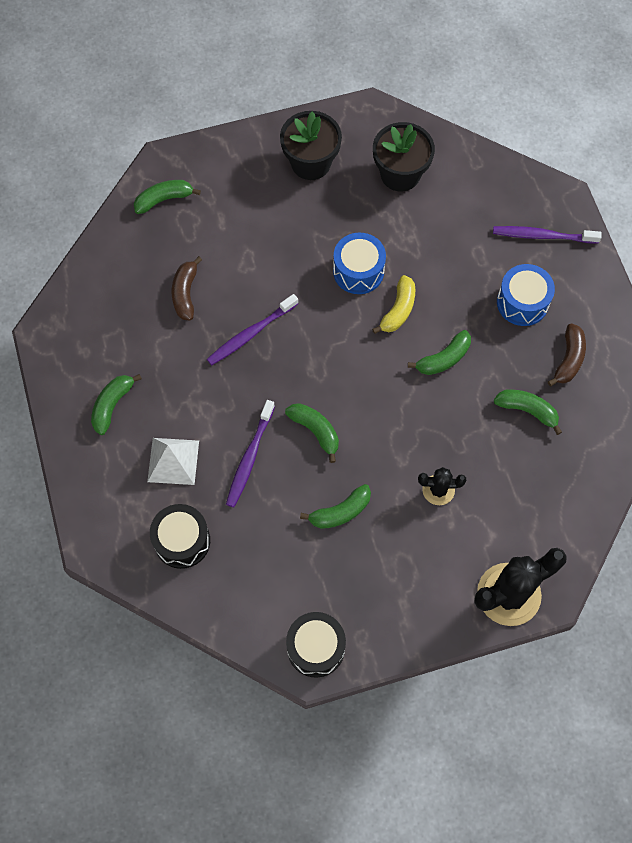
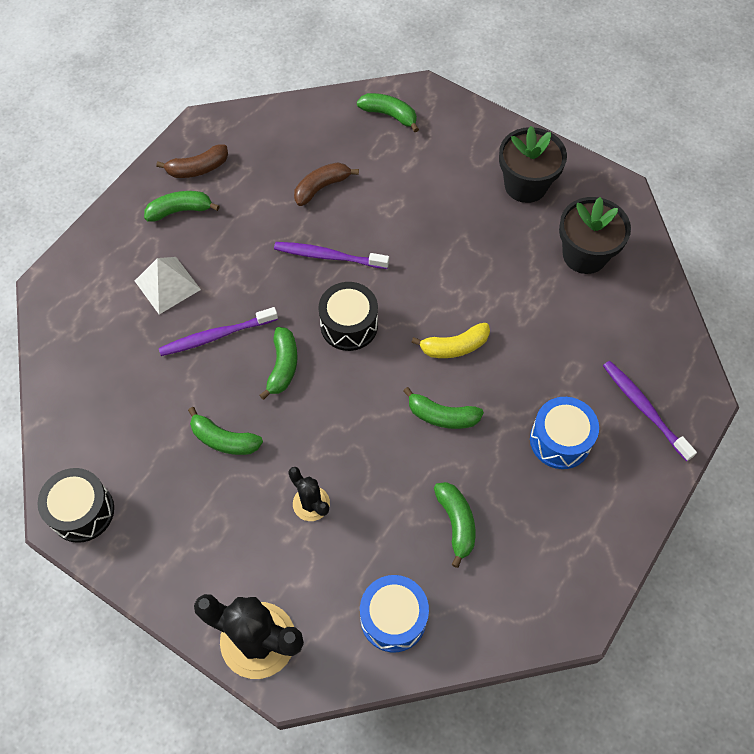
camera: 50 degrees right, 5 degrees down
(182, 541) = (102, 342): black drum -> black drum (349, 325)
(358, 271) = (461, 290): blue drum -> blue drum (393, 618)
(568, 359) = (542, 522): brown banana -> brown banana (198, 168)

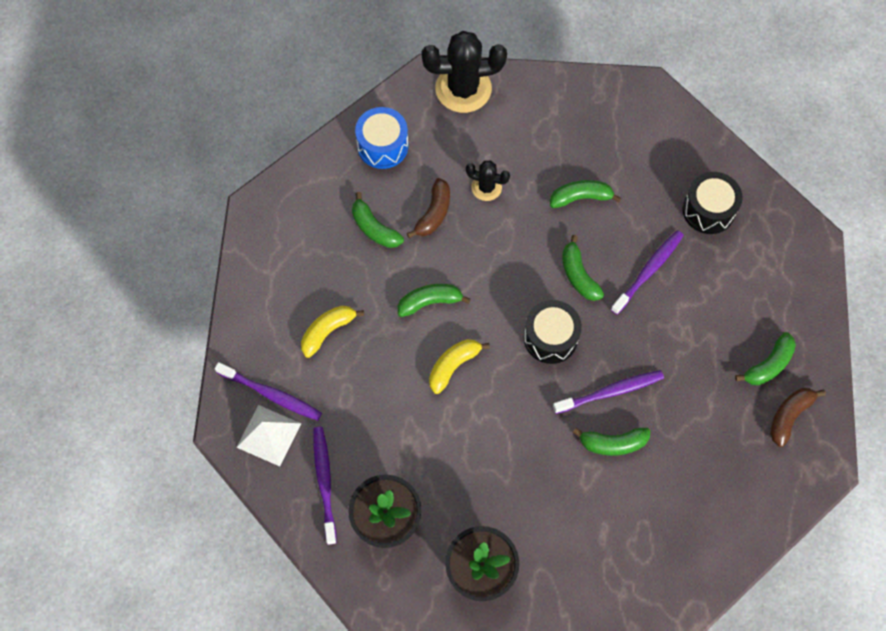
camera: 150 degrees right, 5 degrees up
(82, 511) = (639, 101): black drum -> black drum (708, 210)
(167, 285) = (721, 292): white pyramid -> white pyramid (269, 435)
(321, 187) = (665, 459): brown banana -> brown banana (434, 213)
(389, 115) = (660, 583): green banana -> green banana (613, 443)
(560, 440) = (327, 331): blue drum -> yellow banana
(626, 309) = (324, 482): none -> purple toothbrush

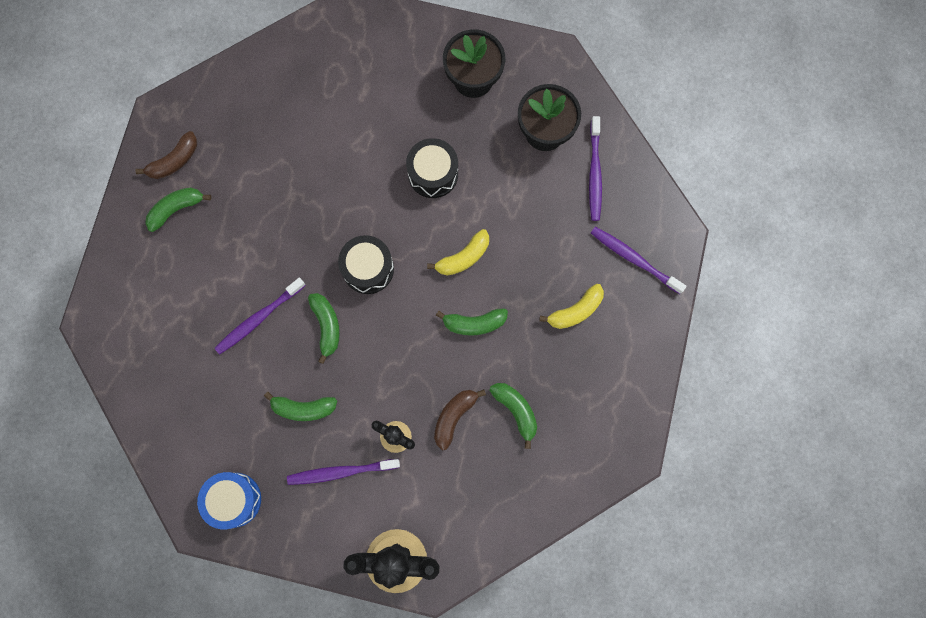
camera: 170 degrees left, 10 degrees up
(269, 435) = (640, 222): white pyramid -> none
(382, 146) = (493, 505): blue drum -> blue drum (234, 500)
(610, 392) = (326, 209): purple toothbrush -> purple toothbrush (341, 472)
(613, 443) = (336, 164): green banana -> none
(708, 210) = (181, 372): black drum -> black drum (433, 174)

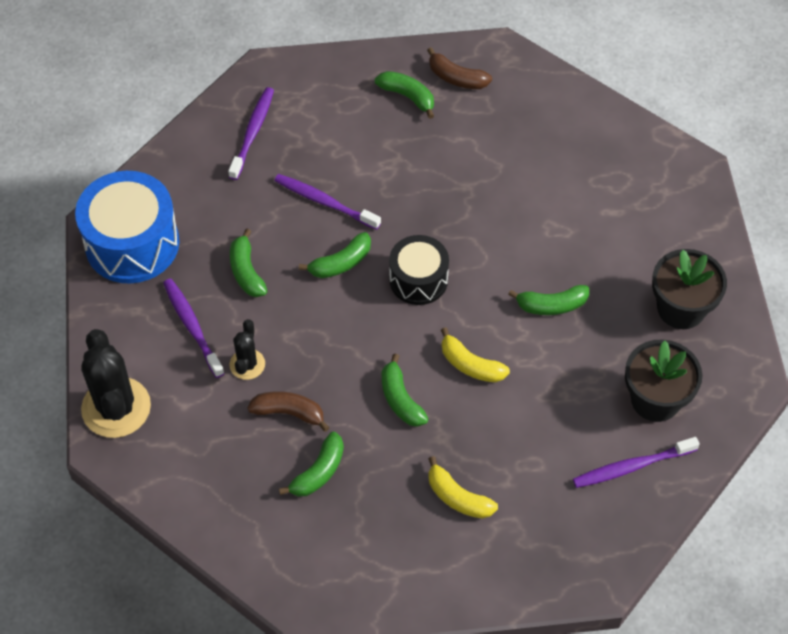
camera: 70 degrees right, 20 degrees down
(234, 500) = (132, 243): blue drum -> blue drum, size x1.62
(433, 174) = (552, 305): black drum -> green banana
(634, 259) = (547, 541): purple toothbrush -> purple toothbrush (253, 132)

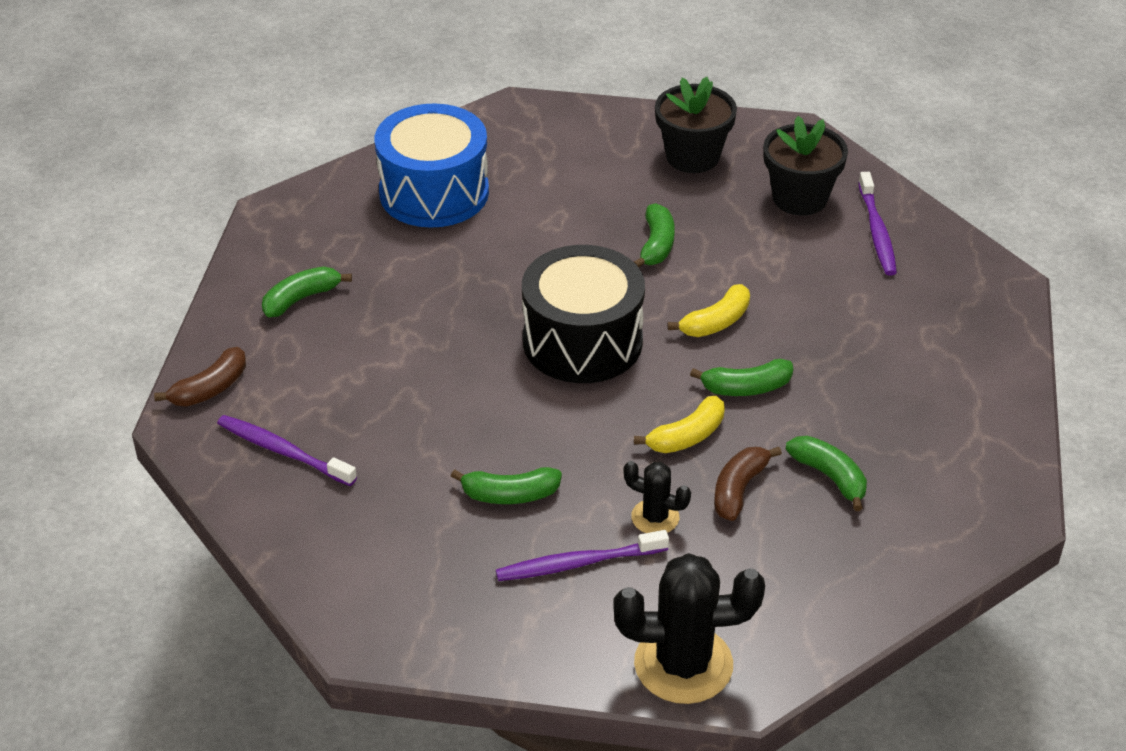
camera: 75 degrees left, 15 degrees down
(132, 243) = (414, 608): blue drum -> blue drum (434, 192)
(324, 202) = (431, 402): purple toothbrush -> none
(341, 263) = (531, 403): green banana -> none
(418, 280) = (582, 341): black drum -> black drum, size x1.62
(456, 78) = (295, 253): brown banana -> brown banana (210, 388)
(458, 497) = (888, 366): yellow banana -> yellow banana (687, 436)

